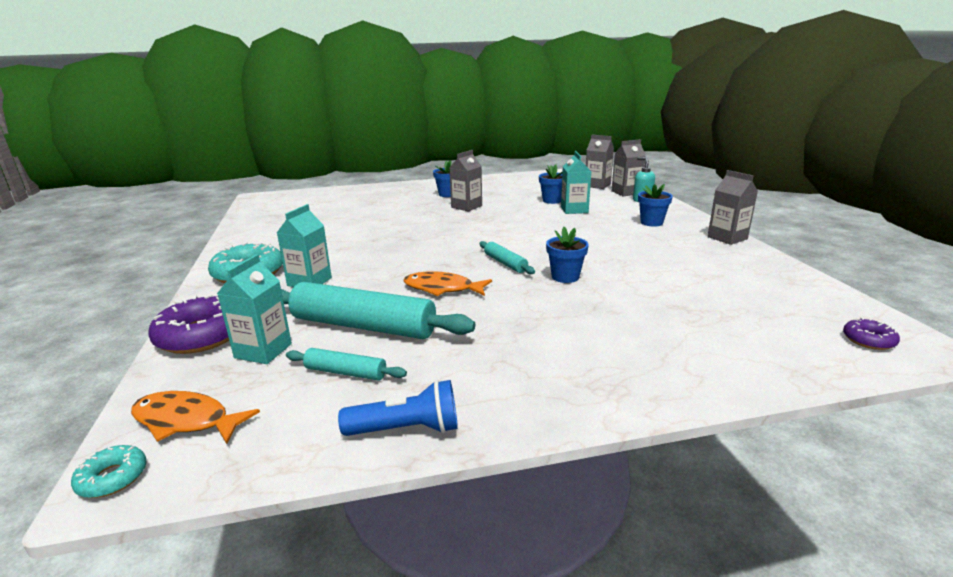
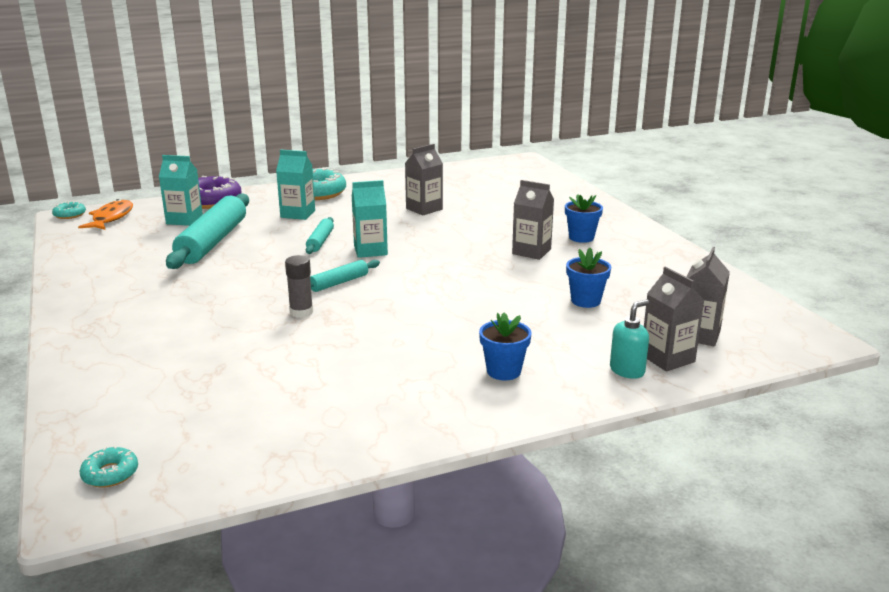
camera: 80 degrees right, 0 degrees up
(346, 372) = (146, 246): turquoise rolling pin -> turquoise rolling pin (320, 241)
(406, 429) = (73, 269): blue flashlight -> none
(442, 288) = (278, 261): orange fish -> none
(565, 277) = (301, 312): blue flower pot -> grey glue stick
(574, 210) = (545, 316): turquoise carton -> turquoise carton (370, 250)
(727, 238) = (446, 428): grey carton -> grey carton (424, 209)
(868, 340) = (110, 474): purple donut -> turquoise donut

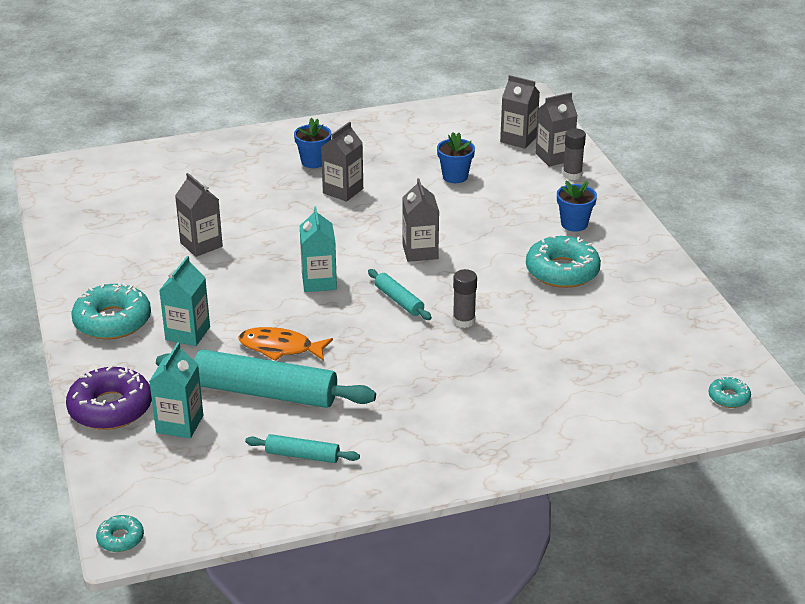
camera: 85 degrees left, 10 degrees up
(111, 218) = (149, 493): orange fish -> orange fish (280, 348)
(320, 241) = (284, 314): turquoise rolling pin -> turquoise rolling pin (302, 455)
(396, 363) = (562, 271): none -> turquoise donut
(426, 289) = (420, 252): none -> grey carton
(627, 370) = (572, 175): turquoise soap dispenser -> grey glue stick

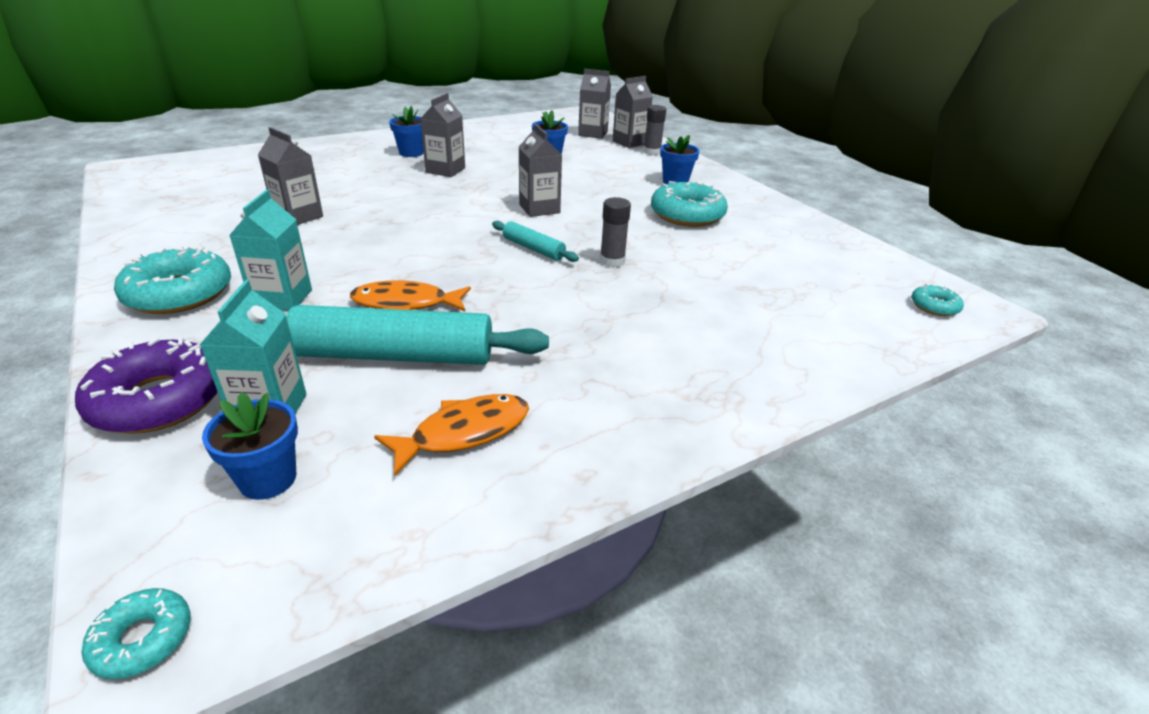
camera: 15 degrees left, 0 degrees up
(179, 468) = (268, 479): none -> blue flower pot
(302, 455) = (464, 433): turquoise rolling pin -> orange fish
(319, 282) = (439, 239): turquoise carton -> none

